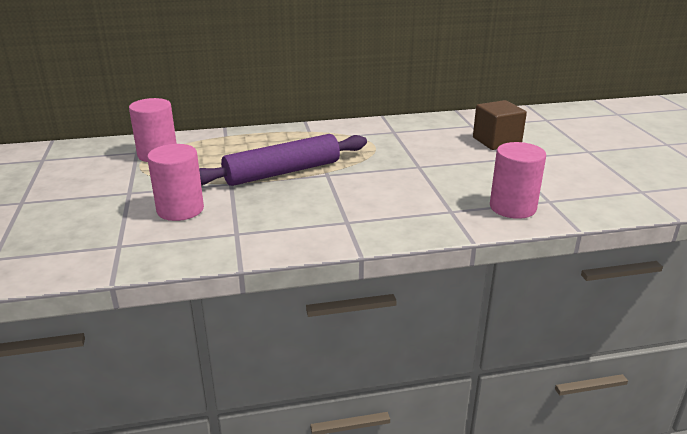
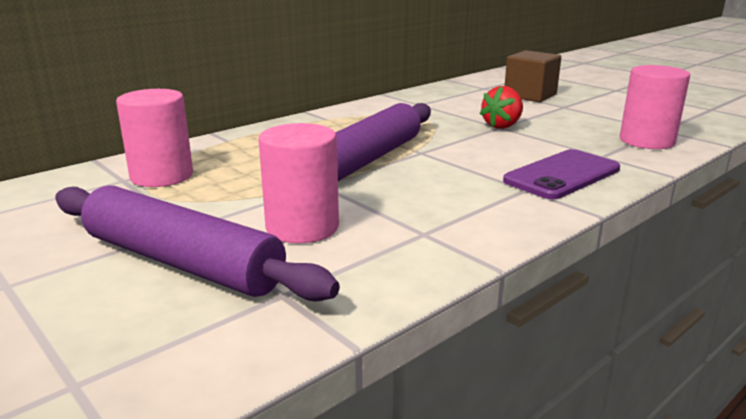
camera: 30 degrees left, 5 degrees down
(100, 213) = (182, 262): none -> purple rolling pin
(390, 218) = (562, 175): none -> purple phone
(421, 166) = (502, 126): none -> red strawberry

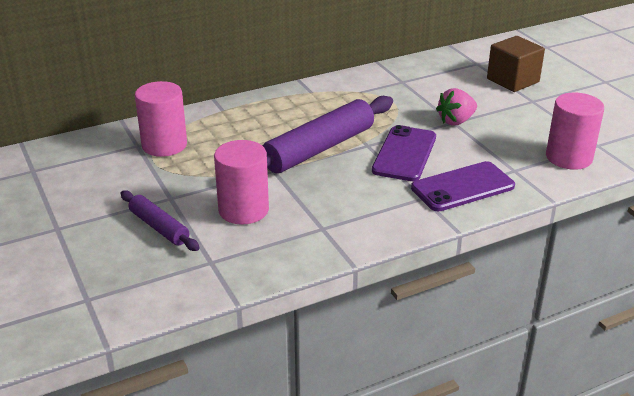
camera: 15 degrees right, 10 degrees up
(182, 262) = (159, 227): purple rolling pin -> purple rolling pin, size x0.54
(470, 155) = (404, 154): none -> purple phone
(502, 126) = (456, 121): red strawberry -> pink strawberry

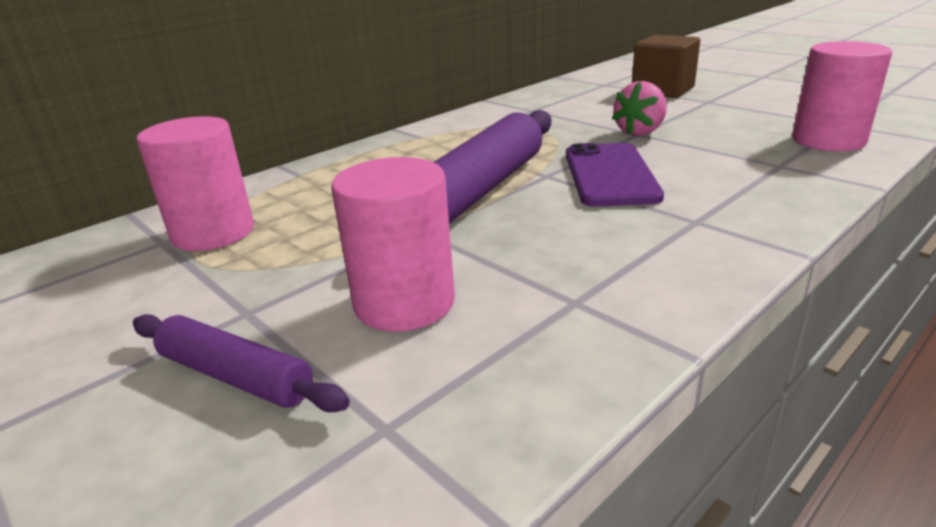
camera: 15 degrees left, 5 degrees down
(462, 187) = (738, 196): purple phone -> none

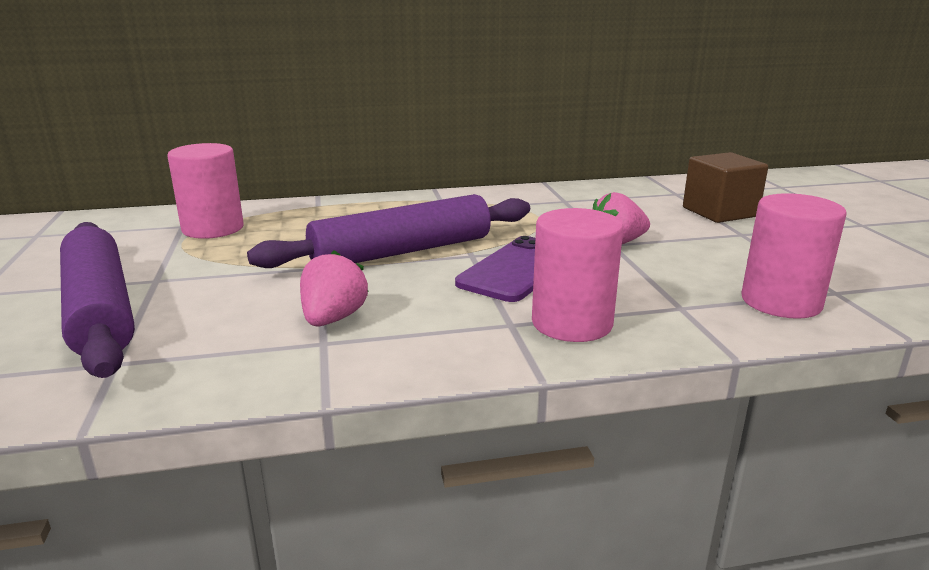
camera: 30 degrees right, 5 degrees down
(236, 376) = (100, 310): purple rolling pin -> purple rolling pin, size x1.85
(404, 303) = (233, 305): pink cylinder -> pink cylinder (572, 323)
(539, 275) = (333, 319): none -> pink strawberry

